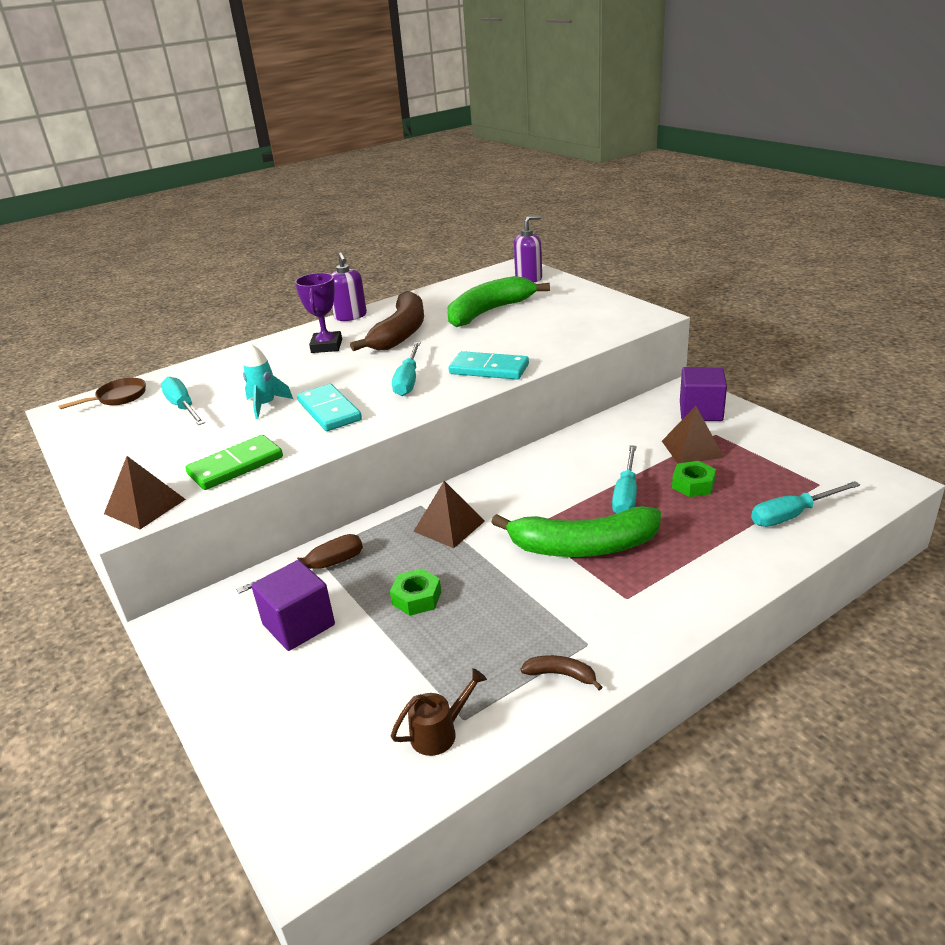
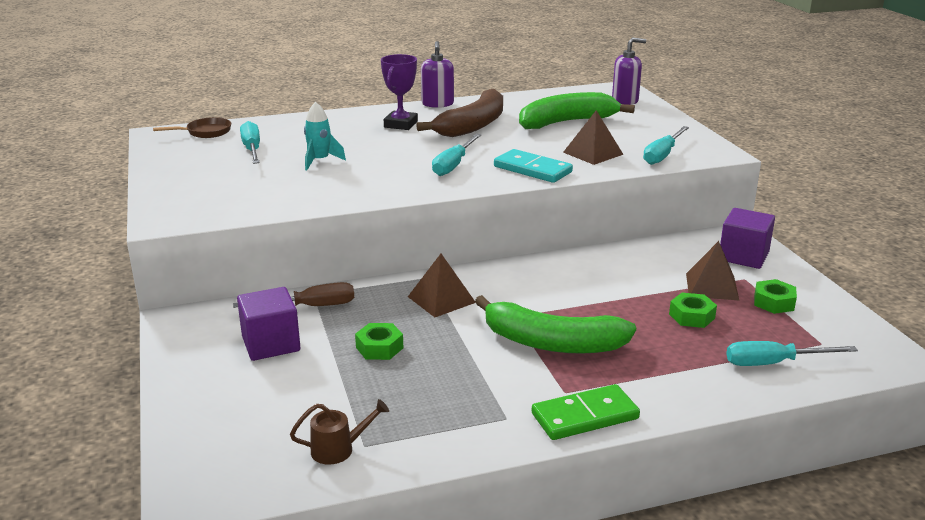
camera: 15 degrees right, 5 degrees down
(144, 506) = (179, 216): brown pyramid -> brown pyramid (593, 153)
(236, 466) = (267, 201): green domino -> green domino (585, 416)
(329, 411) = (370, 175): turquoise domino -> none
(561, 675) = (467, 435): brown banana -> none
(626, 495) = (620, 310): turquoise screwdriver -> turquoise screwdriver (662, 155)
(754, 452) = (774, 302): none -> green nut

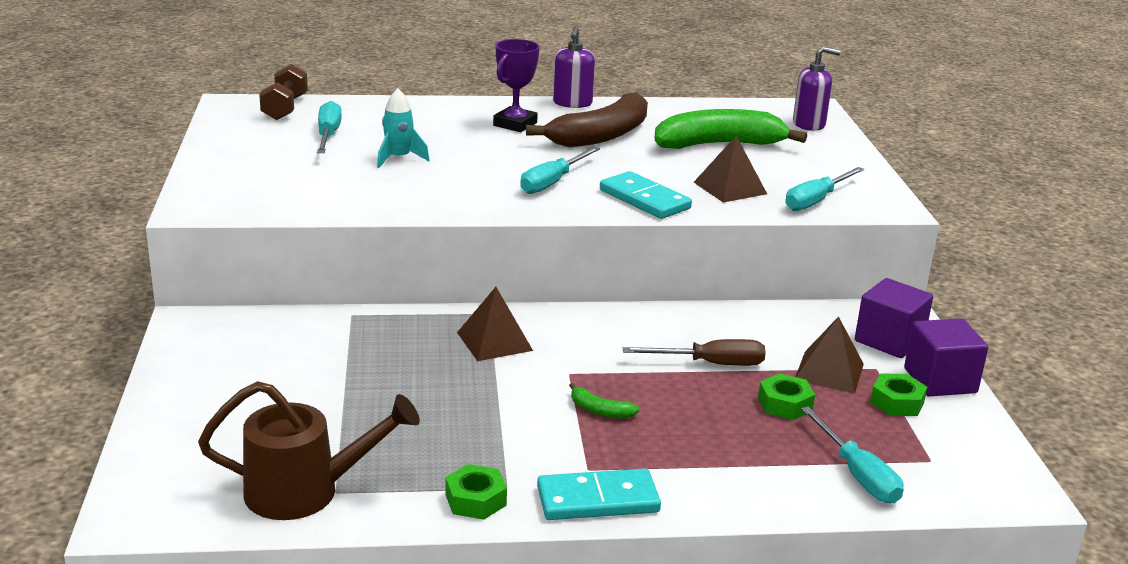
camera: 10 degrees right, 0 degrees up
(205, 132) = (285, 108): brown pan -> brown dumbbell
(271, 344) = (281, 364): purple cube -> purple cube (940, 381)
(310, 307) = (342, 329): brown screwdriver -> brown screwdriver (710, 364)
(339, 449) = (307, 491): brown watering can -> brown watering can, size x1.92
(379, 348) = (399, 386): green nut -> green nut (475, 500)
(551, 343) = (600, 410): green banana -> green banana, size x0.40
(585, 416) = (598, 500): green domino -> turquoise domino
(773, 363) = (857, 474): turquoise screwdriver -> turquoise screwdriver turned 120 degrees counterclockwise

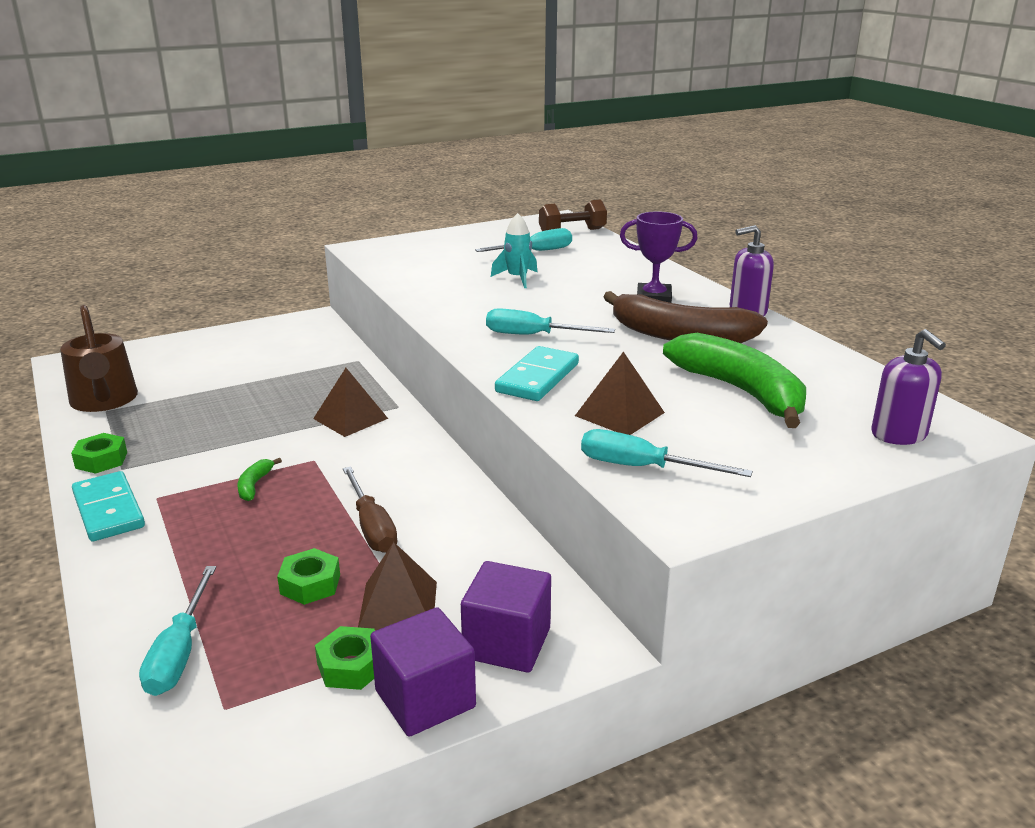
camera: 70 degrees right, 0 degrees up
(857, 474) = (179, 652): turquoise screwdriver -> turquoise screwdriver turned 45 degrees counterclockwise

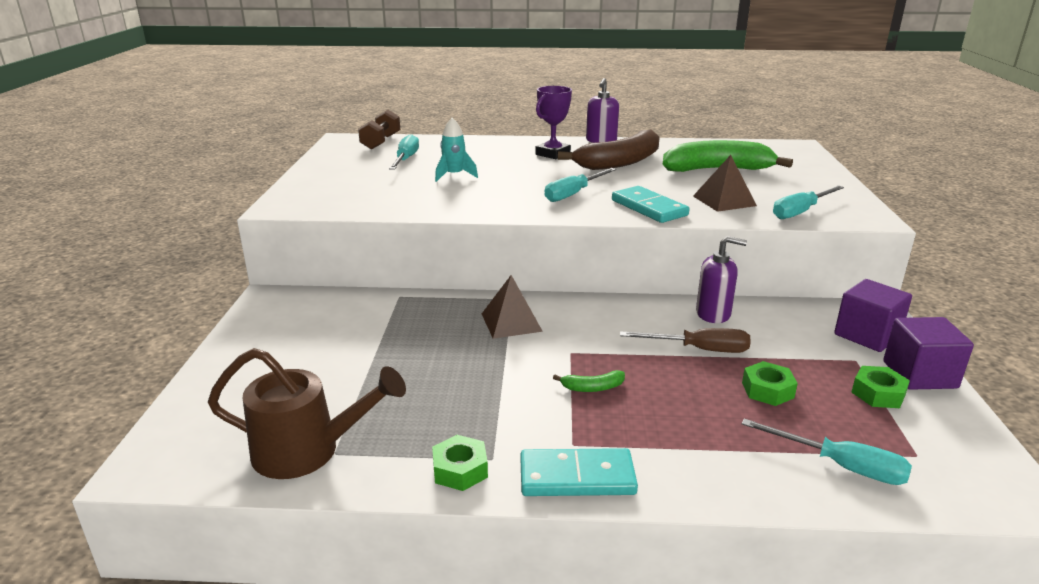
camera: 60 degrees left, 0 degrees up
(254, 485) = (592, 388): green banana -> green banana turned 45 degrees counterclockwise
(398, 605) = (810, 361): brown pyramid -> none
(899, 435) = (794, 156): purple soap dispenser -> purple soap dispenser (713, 314)

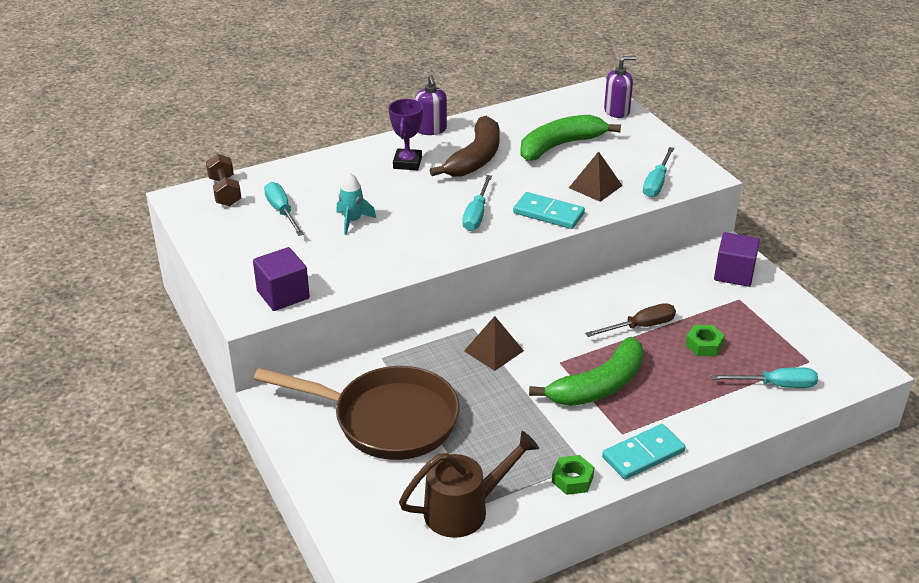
camera: 30 degrees left, 10 degrees up
(340, 344) = (386, 420): none -> brown pan
(592, 388) = (598, 386): green banana -> green banana, size x2.49
(713, 314) = (626, 289): purple soap dispenser -> purple soap dispenser (617, 111)
(878, 394) = (766, 322): green nut -> none
(919, 375) = (781, 297): purple cube -> purple cube (283, 295)

